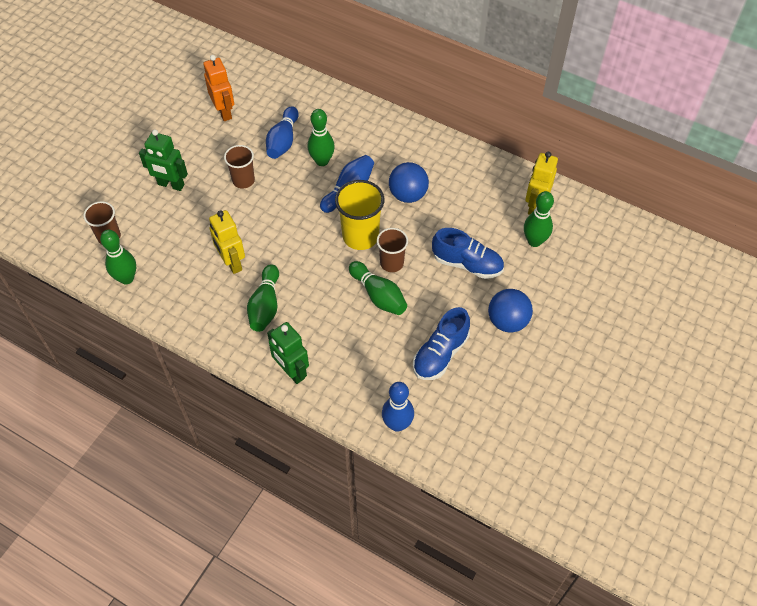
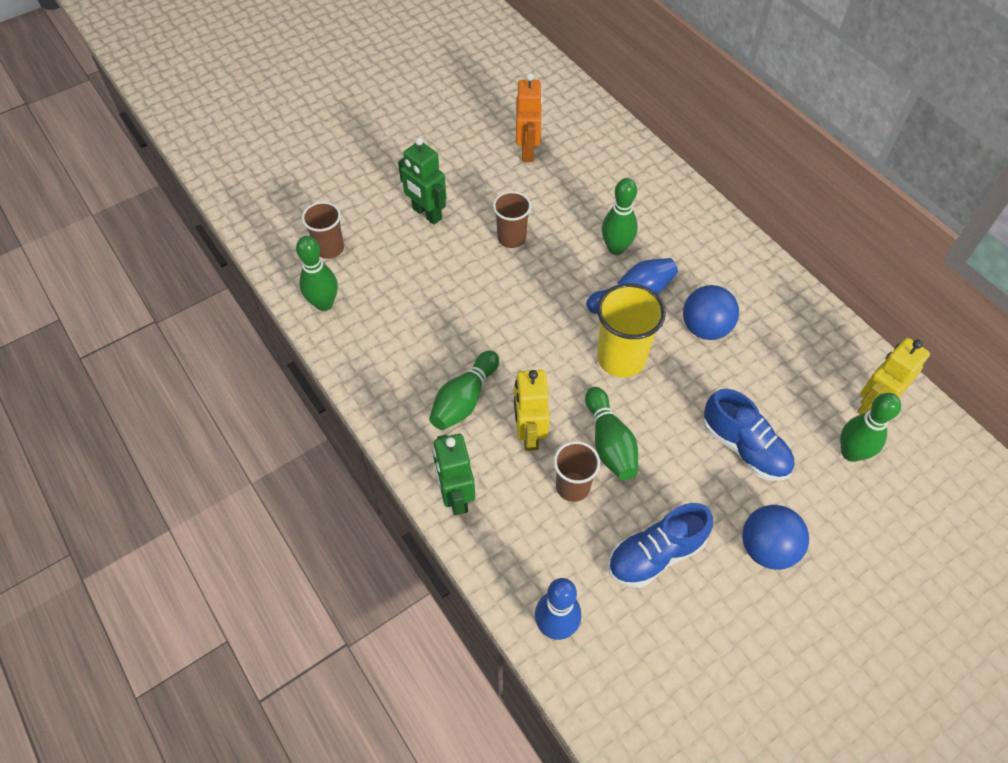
camera: 25 degrees right, 0 degrees up
(232, 262) = (450, 331): yellow robot -> yellow robot (529, 434)
(283, 141) = (580, 208): blue bowling pin -> none
(391, 263) = (645, 407): brown cup -> brown cup (572, 486)

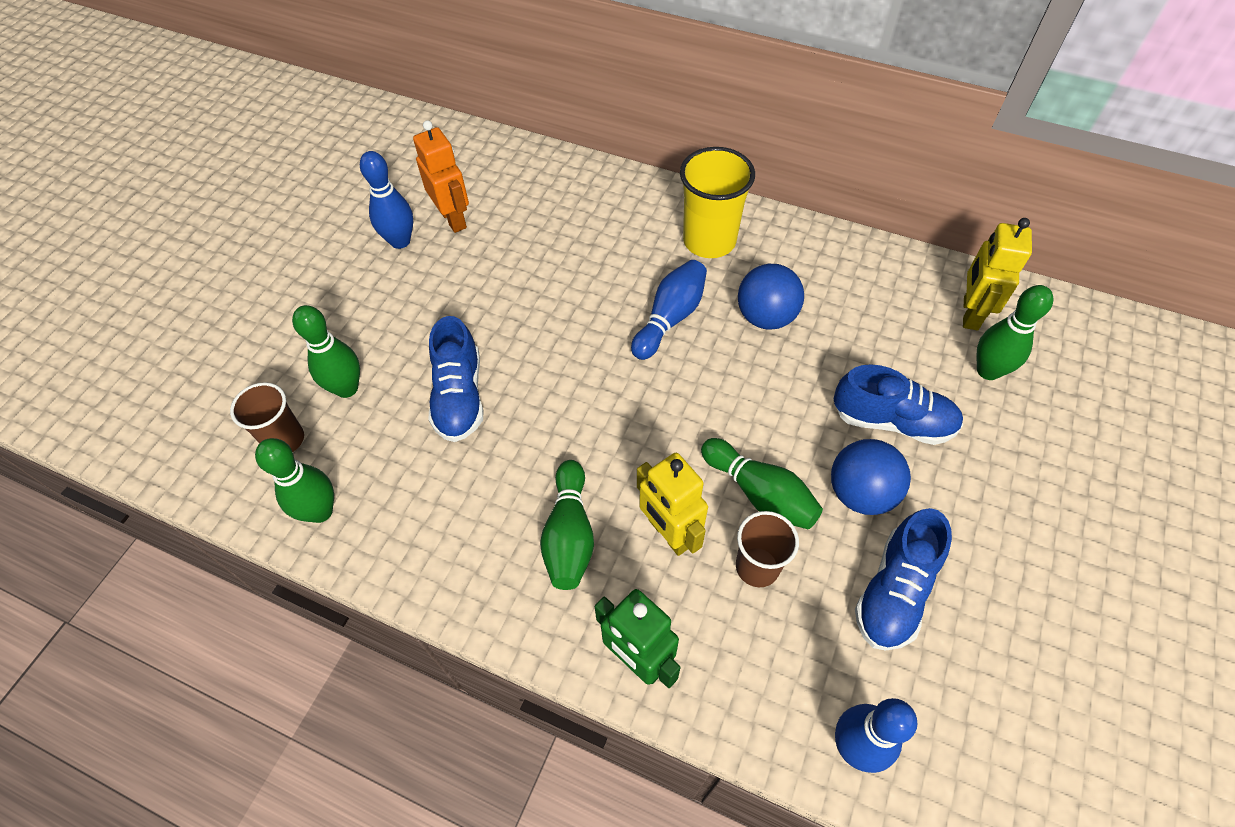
camera: 30 degrees left, 0 degrees up
(426, 214) = (381, 340): green robot -> none
(453, 276) = (459, 397): none -> blue shoe
(481, 151) = (400, 241): none -> blue bowling pin
(511, 238) = (498, 321): brown cup -> none
(616, 248) = (618, 278): green bowling pin -> green bowling pin (347, 388)
(621, 358) = (706, 393): yellow cup -> yellow cup (709, 241)
(767, 548) = (990, 515): blue ball -> blue ball (860, 493)

